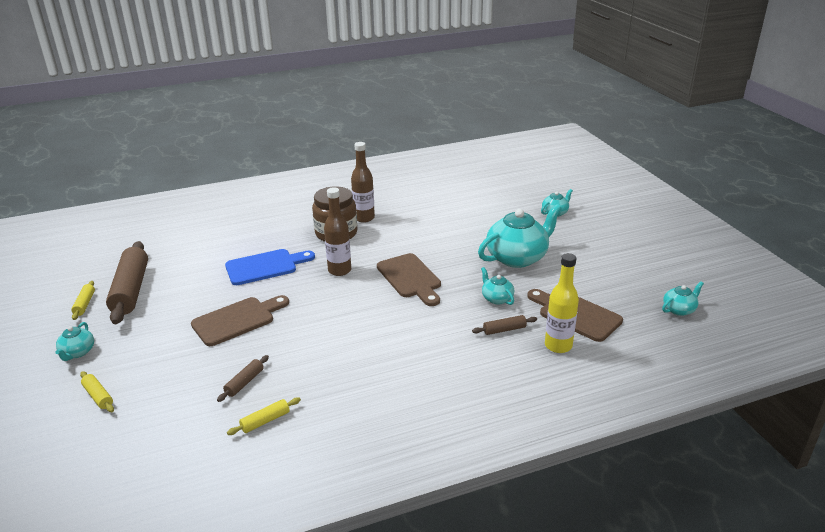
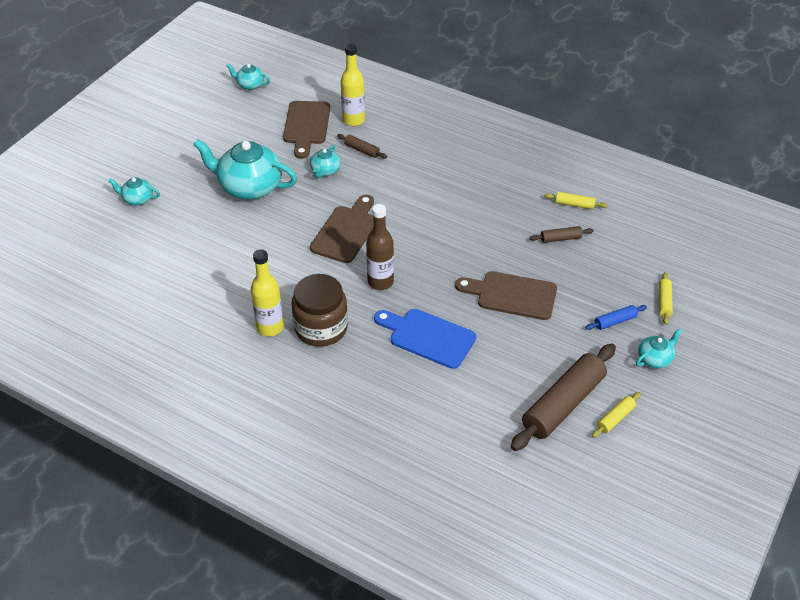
camera: 130 degrees left, 15 degrees up
(133, 355) = (615, 321): none -> blue rolling pin
(364, 218) = (270, 327): brown bottle -> yellow bottle

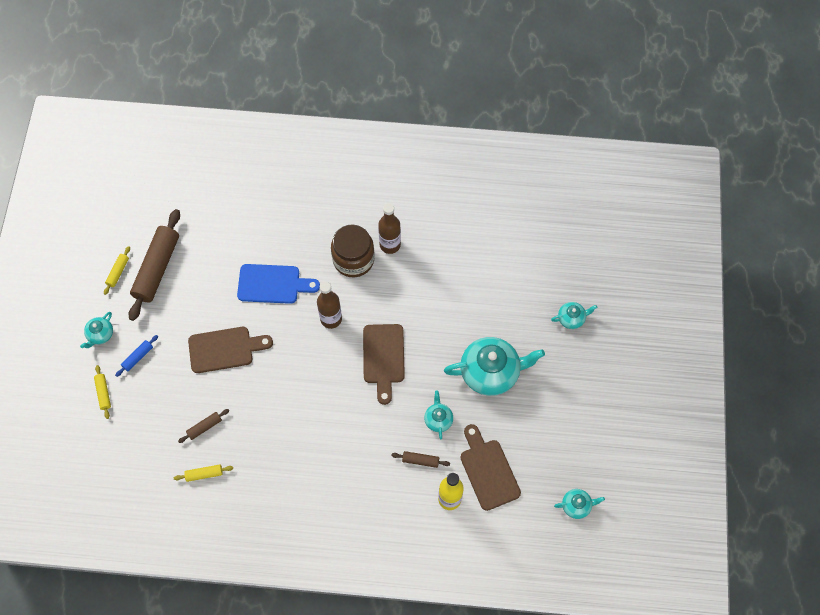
camera: 155 degrees right, 20 degrees up
(270, 327) = (390, 245): yellow bottle -> brown bottle

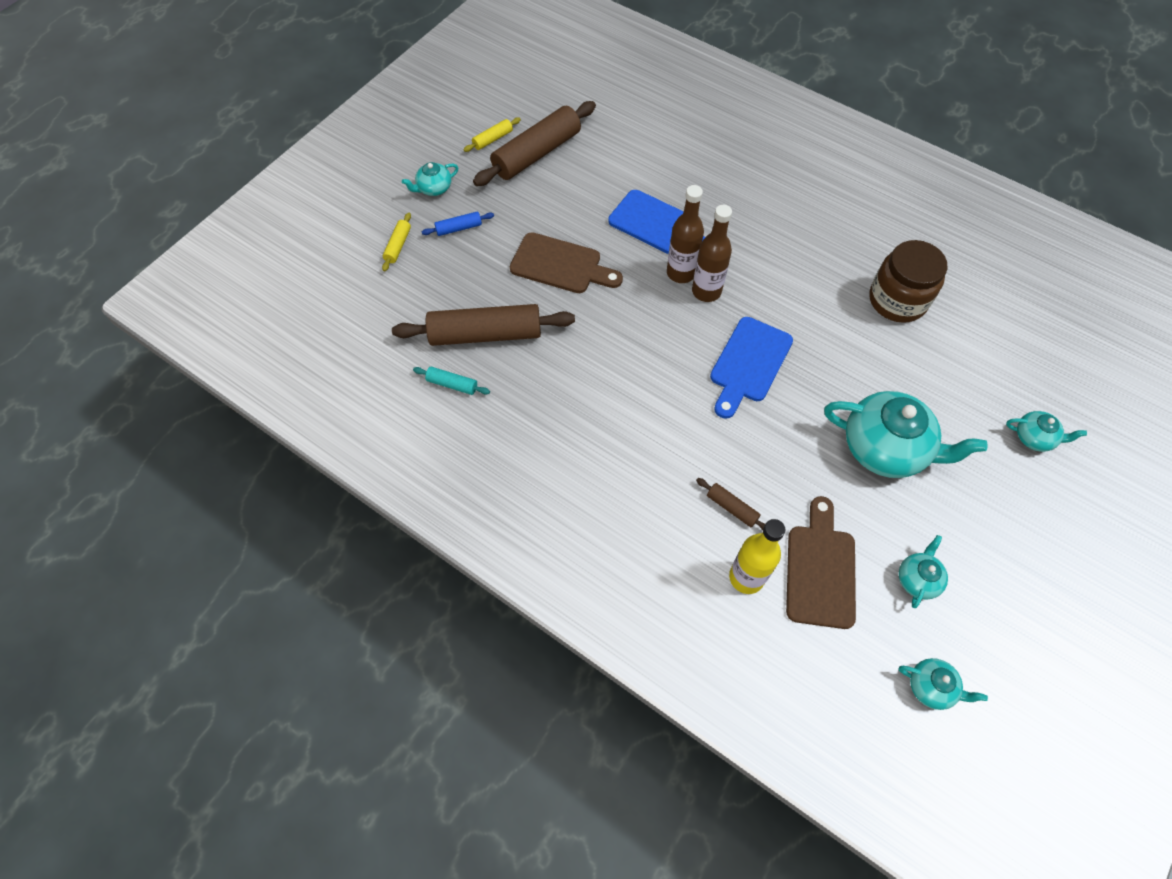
camera: 30 degrees right, 5 degrees down
(204, 427) = (485, 334): brown rolling pin -> brown rolling pin, size x2.25
(204, 474) = (452, 384): yellow rolling pin -> turquoise rolling pin
(353, 259) = (770, 242): brown jar -> brown jar (897, 300)
(383, 358) = (749, 364): brown cutting board -> blue cutting board
(390, 245) = (824, 246): brown bottle -> brown bottle (681, 273)
(438, 419) = (783, 470): turquoise teapot -> turquoise teapot (917, 579)

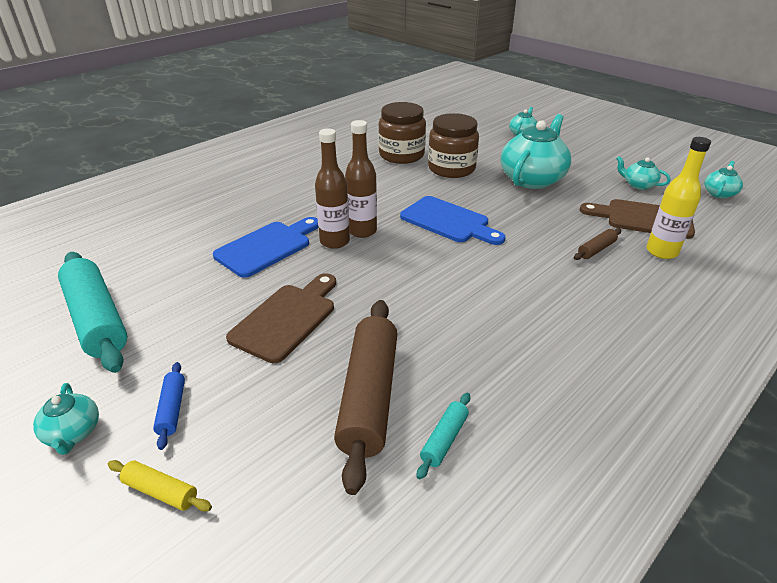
camera: 80 degrees left, 25 degrees down
(493, 139) = (33, 358): yellow rolling pin -> none
(536, 153) = (97, 320): brown rolling pin -> turquoise rolling pin
(880, 357) = (451, 168): none -> brown jar

